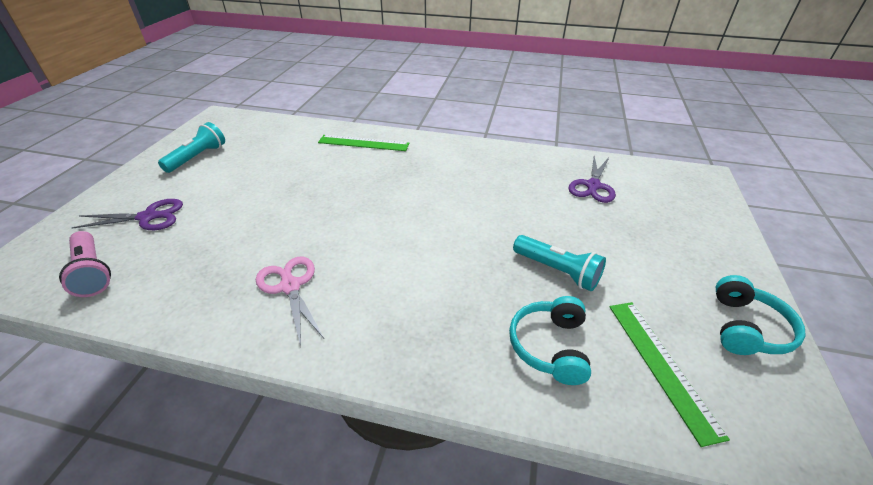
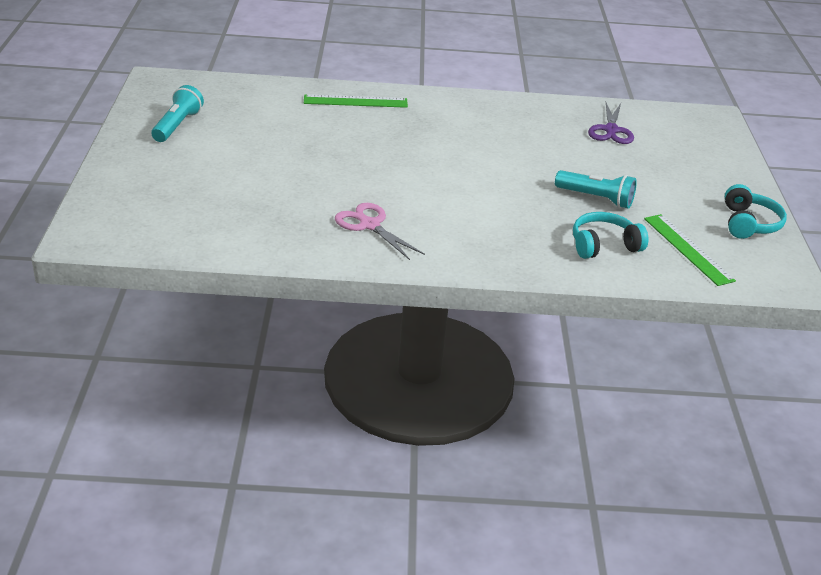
camera: 15 degrees left, 5 degrees down
(92, 272) = (174, 229): pink flashlight -> none
(148, 217) = (181, 183): purple scissors -> none
(549, 346) = (603, 245): turquoise headphones -> turquoise headphones turned 75 degrees clockwise

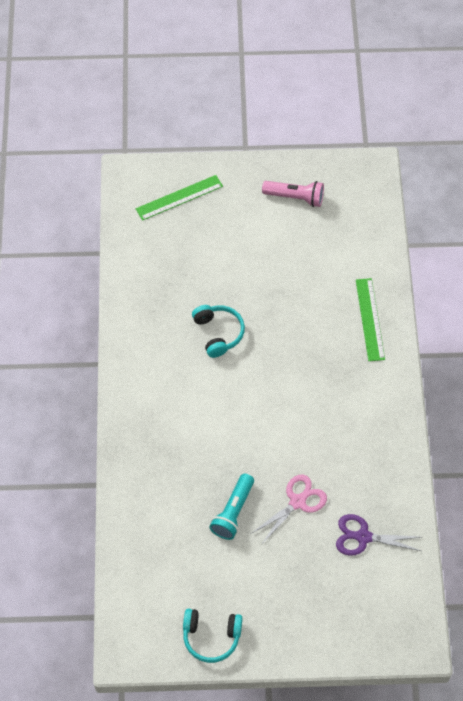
camera: 90 degrees right, 25 degrees up
(177, 125) = (295, 197): turquoise flashlight -> pink flashlight
(369, 225) = (167, 344): pink scissors -> pink scissors (297, 502)
(603, 245) = (161, 511): turquoise headphones -> turquoise headphones (218, 333)
(688, 249) = (164, 578): green ruler -> green ruler (179, 197)

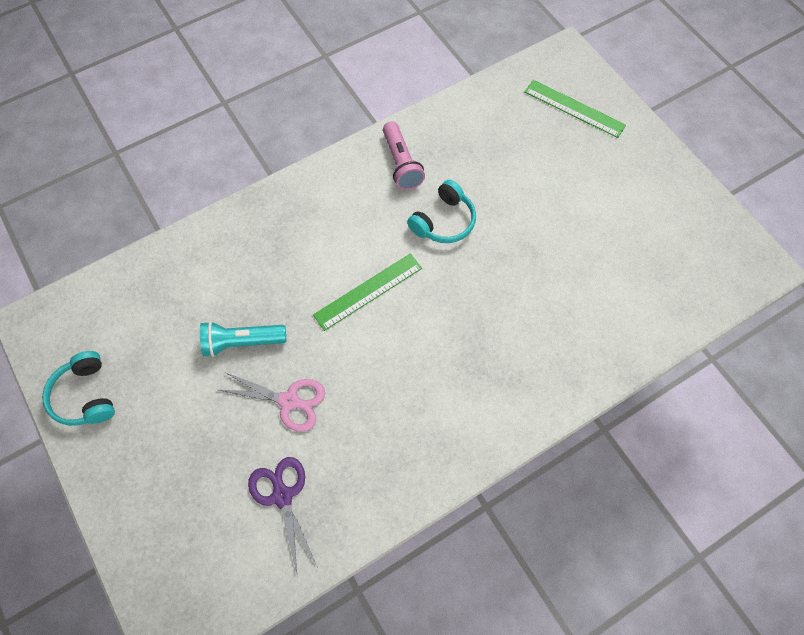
camera: 60 degrees right, 5 degrees up
(295, 197) = (659, 209): pink flashlight -> pink flashlight (401, 163)
(370, 319) = (565, 360): green ruler -> green ruler (368, 291)

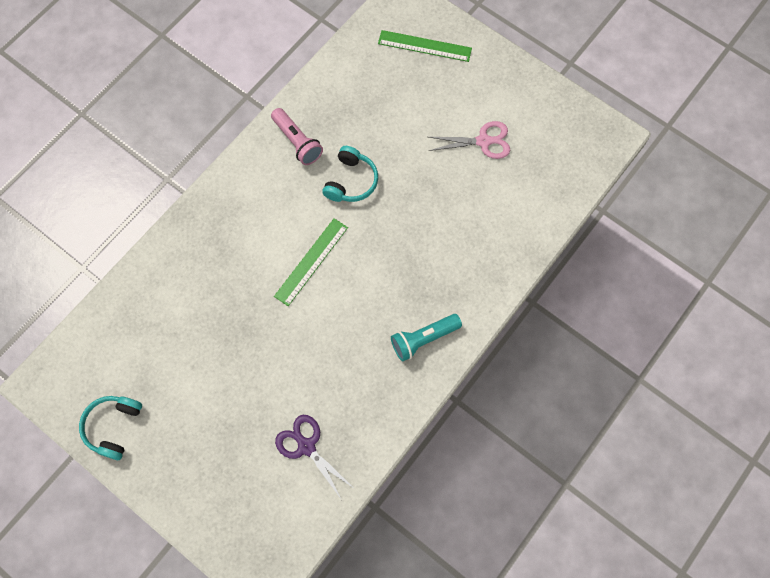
camera: 20 degrees left, 5 degrees up
(85, 396) = (113, 427): turquoise headphones -> turquoise headphones turned 60 degrees clockwise
(242, 342) = (225, 339): turquoise flashlight -> turquoise flashlight (423, 339)
(289, 401) = (282, 372): pink scissors -> pink scissors (483, 141)

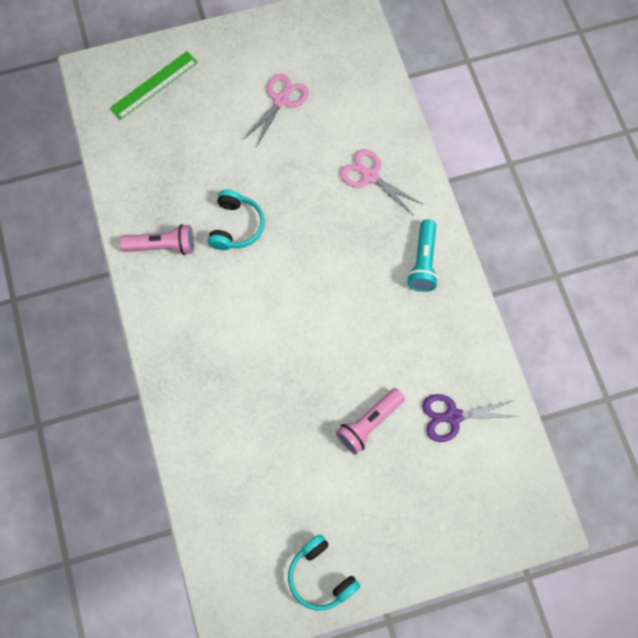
camera: 55 degrees left, 0 degrees up
(257, 385) = (369, 424): none -> pink flashlight
(311, 261) = (287, 306): green ruler -> none
(351, 181) = (236, 226): turquoise headphones -> turquoise headphones turned 45 degrees clockwise
(469, 250) = (370, 176): none -> pink scissors

